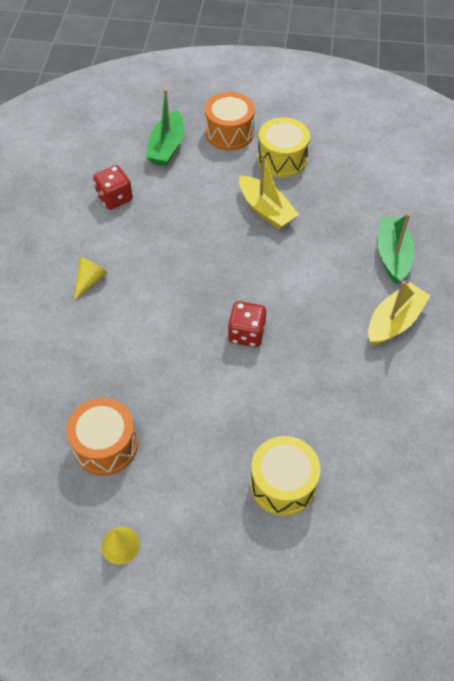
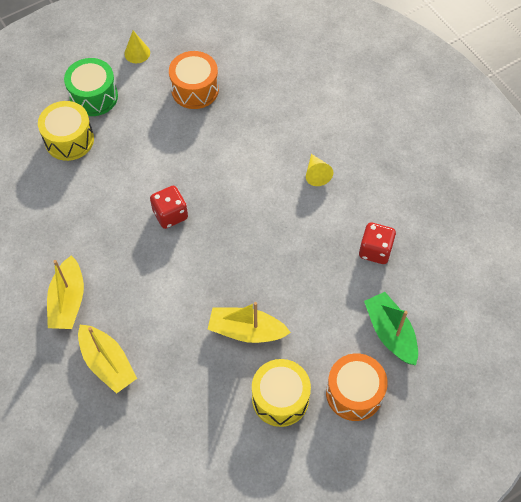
camera: 140 degrees right, 5 degrees up
(216, 521) = (94, 96): none -> green drum
(392, 255) = (107, 363): green boat -> yellow boat

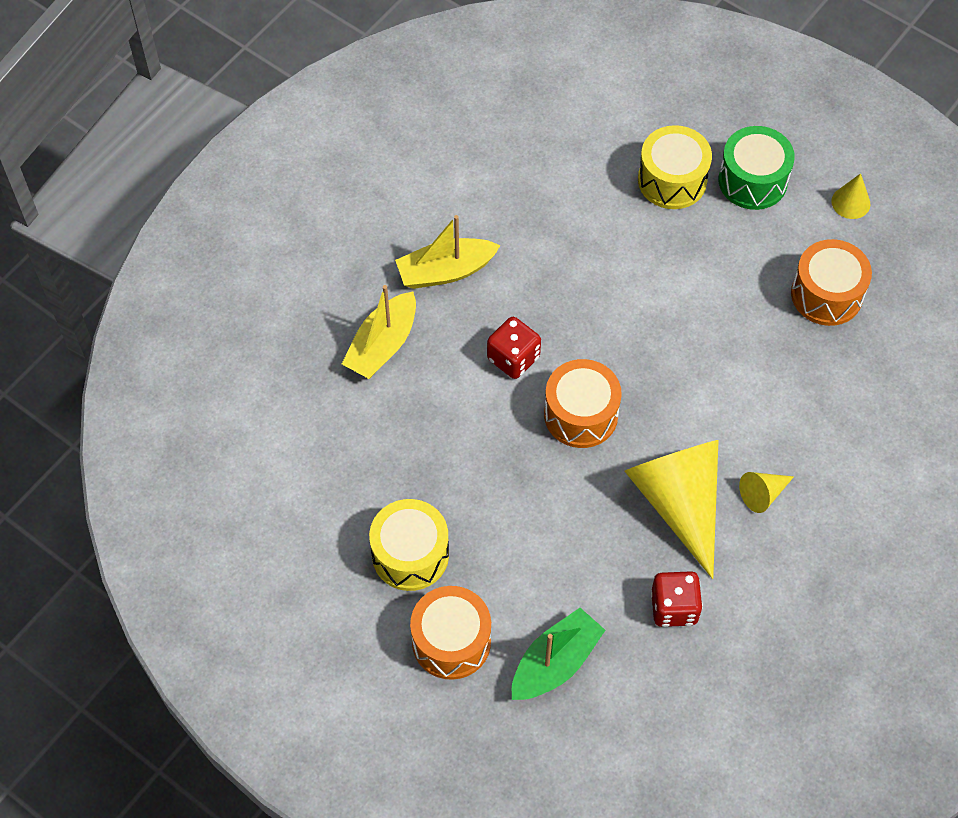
camera: 70 degrees right, 0 degrees up
(170, 214) = (615, 337): red dice -> red dice (513, 358)
(218, 255) = (581, 414): none -> orange drum
(246, 331) = (487, 484): yellow boat -> none
(304, 221) = (679, 502): none -> yellow cone

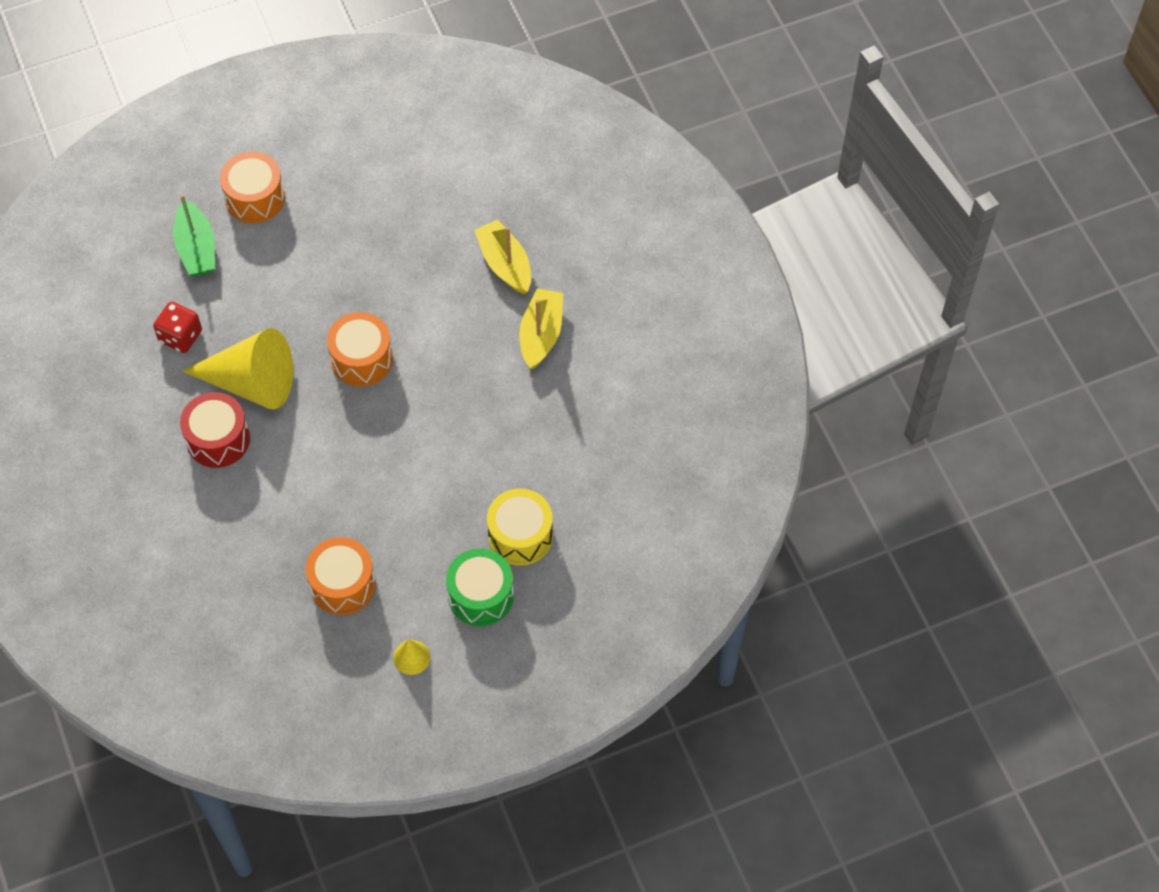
camera: 120 degrees right, 0 degrees up
(410, 554) = (332, 204): yellow drum -> none
(513, 358) = (437, 340): red dice -> none
(762, 494) = (218, 439): yellow cone -> red drum

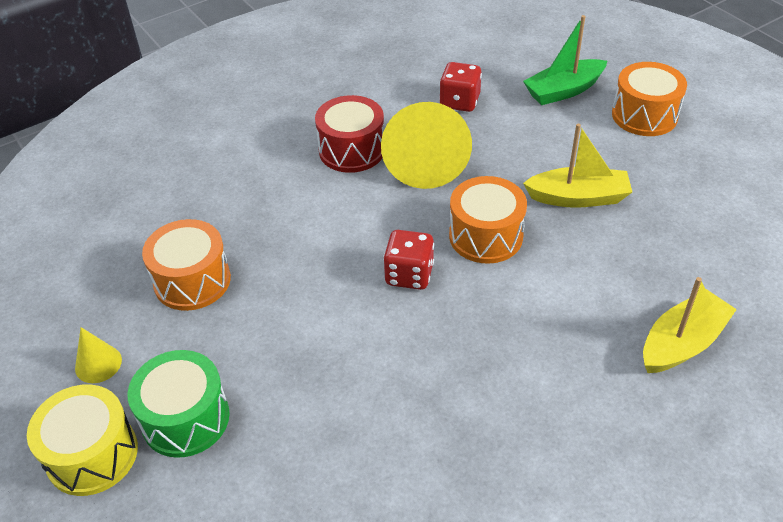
camera: 80 degrees right, 15 degrees down
(386, 423) = (409, 275): none -> red dice
(520, 536) = (279, 445): yellow drum -> yellow drum (92, 454)
(541, 334) = (594, 406): yellow boat -> yellow boat (578, 197)

